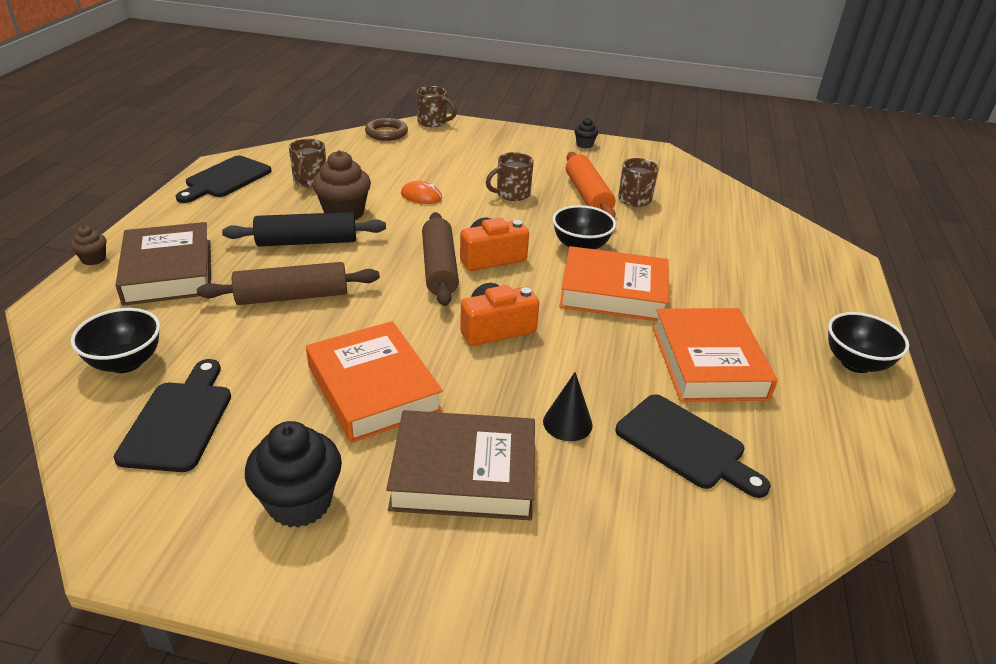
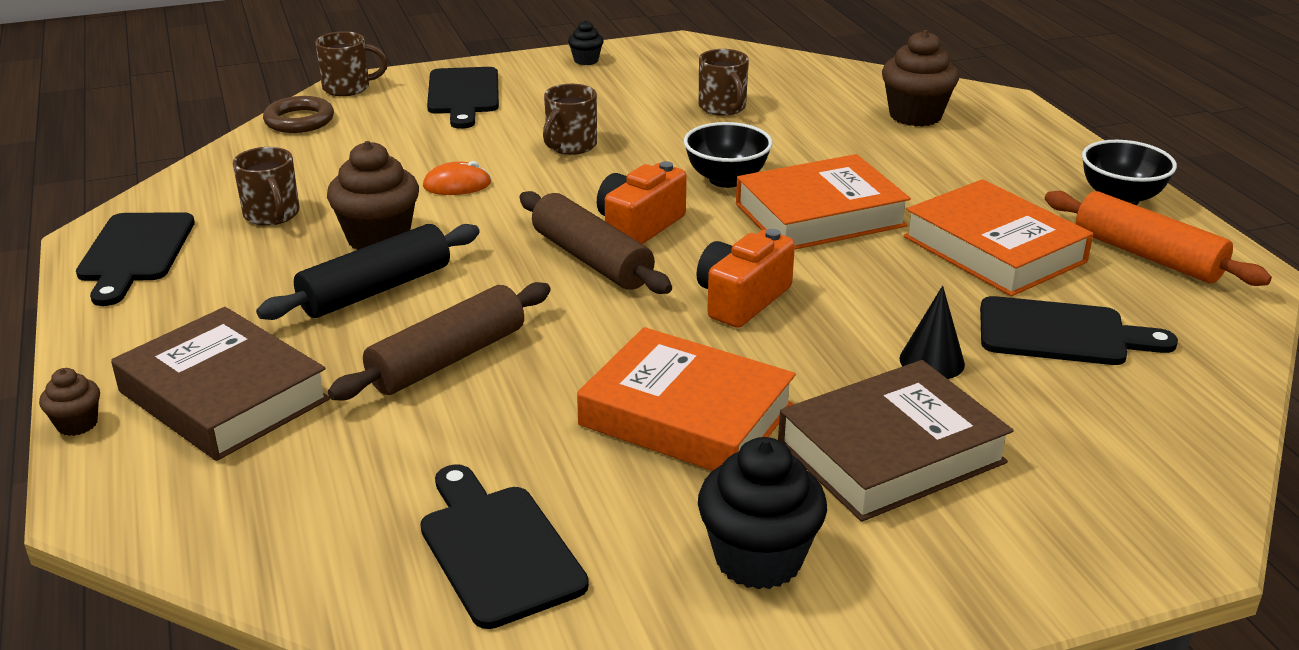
camera: 30 degrees left, 5 degrees down
(126, 362) = (326, 521): black bowl -> none
(489, 144) = (463, 95): none -> black cutting board
(588, 195) = (663, 119): orange rolling pin -> orange rolling pin (1147, 255)
(763, 247) = (915, 116): none -> brown cupcake

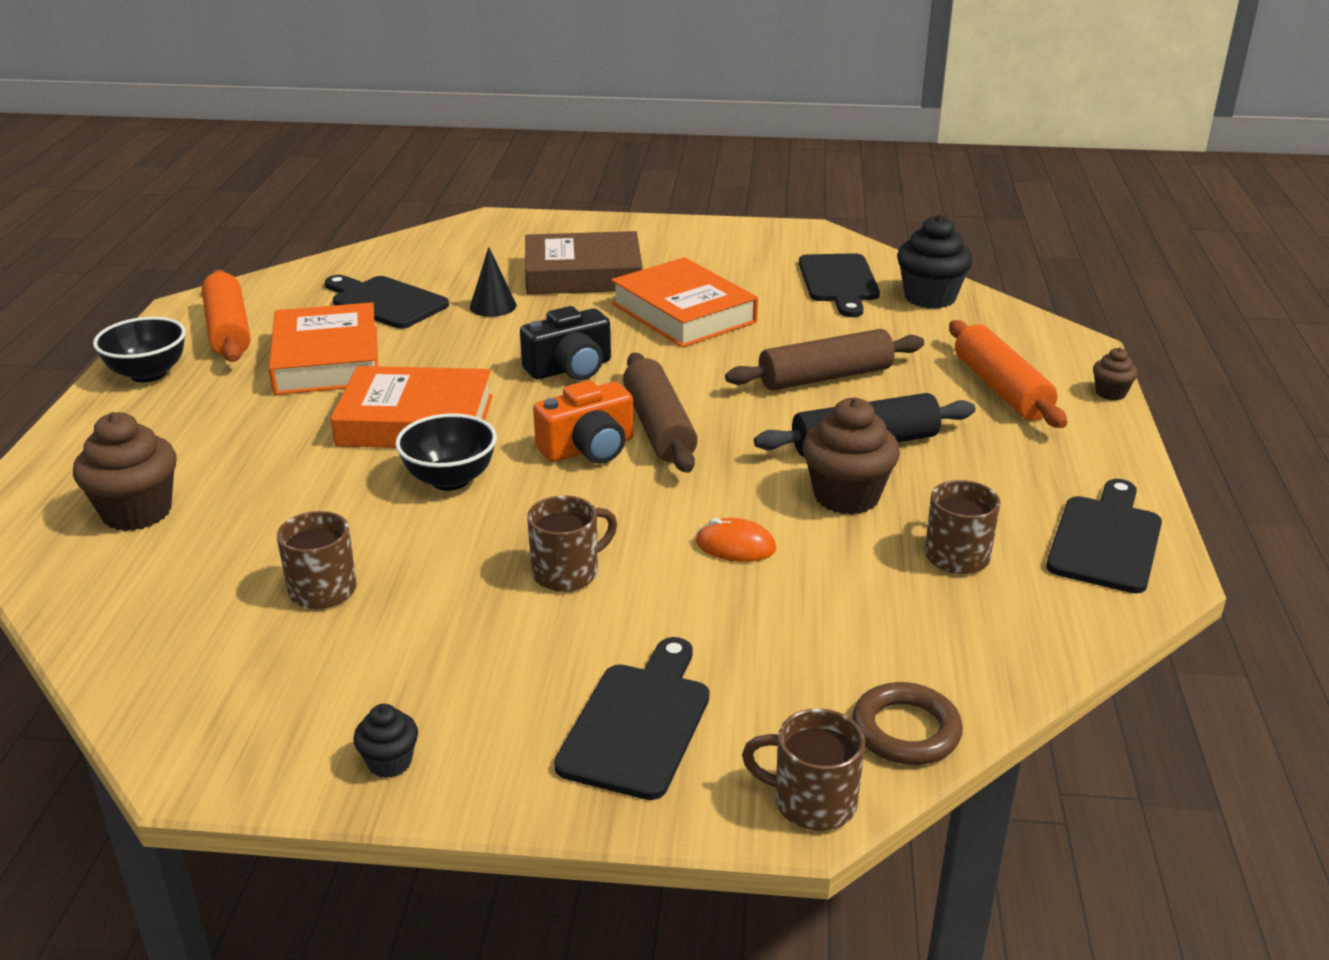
camera: 155 degrees left, 0 degrees up
(223, 395) = (1001, 389): brown book -> orange rolling pin
(742, 300) = (570, 368): orange camera -> black camera
(758, 559) = (704, 253): black cupcake -> black cupcake (930, 297)

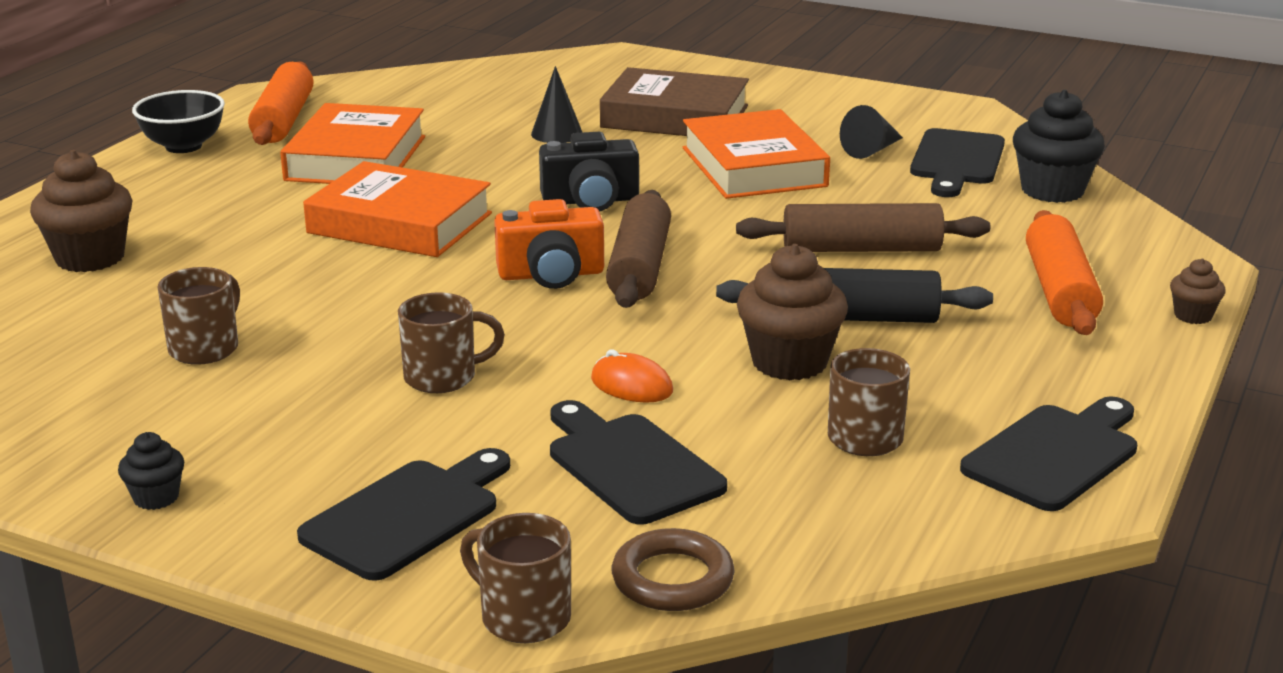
camera: 20 degrees right, 5 degrees down
(385, 302) = (452, 115): black cutting board -> black cutting board (629, 465)
(450, 480) = (392, 279): black bowl -> none
(766, 282) = (871, 150): none -> black cone

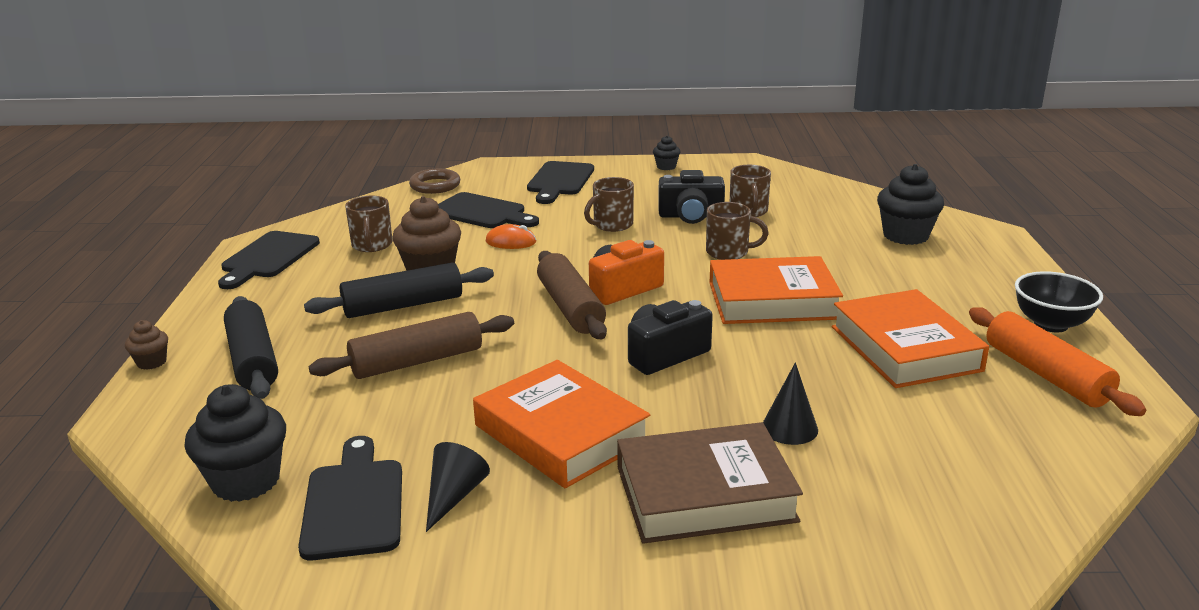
camera: 155 degrees right, 0 degrees up
(90, 258) = (905, 236): brown cupcake -> black cupcake
(301, 363) = (691, 216): none -> black camera
(523, 617) = (483, 168): brown mug -> brown mug (729, 252)
(1059, 291) = (253, 360): orange rolling pin -> black rolling pin

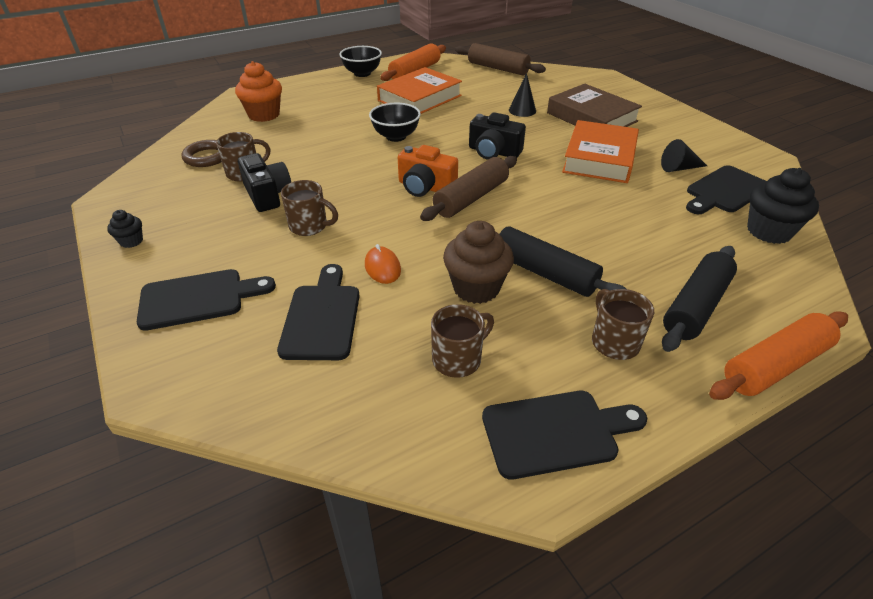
camera: 120 degrees left, 15 degrees up
(151, 362) = (775, 365): brown cupcake -> orange rolling pin
(417, 361) = (601, 229): brown rolling pin -> brown rolling pin (498, 68)
(435, 185) = (250, 403): brown ring -> brown ring (207, 157)
(729, 252) = (332, 164): brown mug -> brown mug (614, 342)
(772, 300) = (396, 137): orange book -> black bowl
(905, 236) = (264, 115): black cupcake -> orange cupcake

